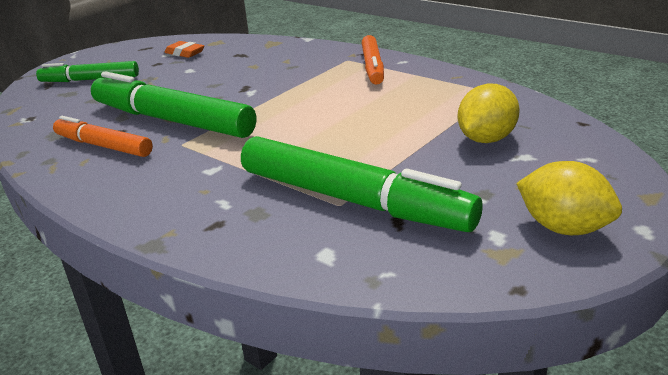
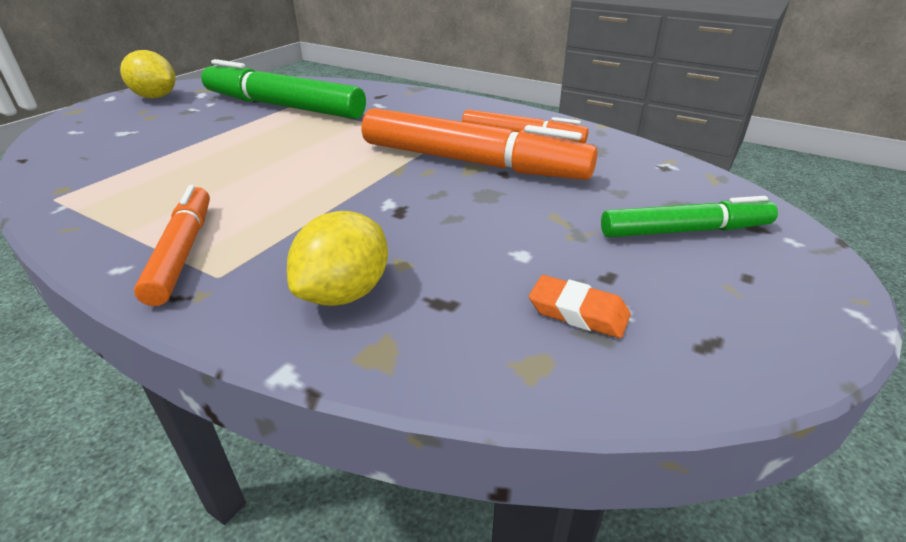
camera: 170 degrees right, 5 degrees up
(171, 120) = (472, 162): green marker -> orange marker
(486, 139) = (138, 144): yellow lemon -> yellow lemon (345, 293)

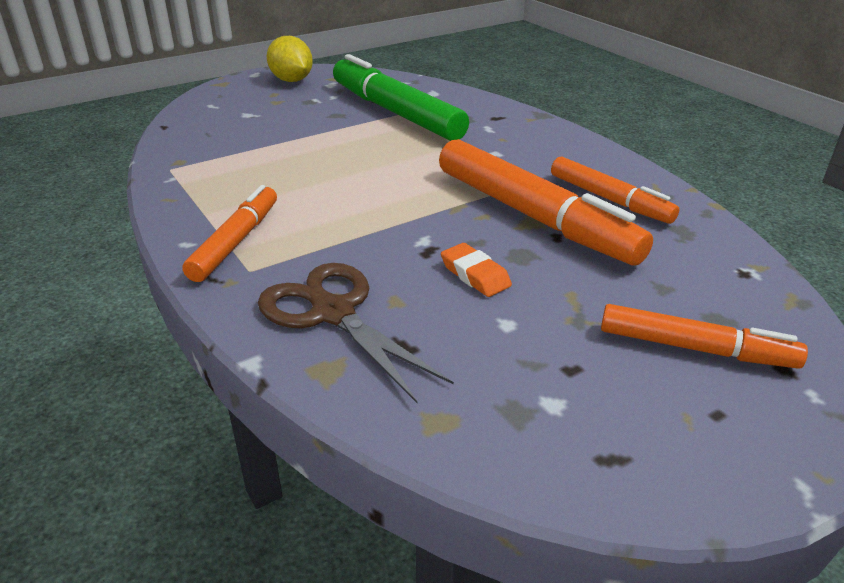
camera: 25 degrees right, 0 degrees up
(345, 293) = (333, 313): yellow lemon -> brown scissors
(578, 312) = (514, 391): orange eraser -> orange eraser (475, 275)
(684, 230) = (695, 348): green marker -> orange marker

